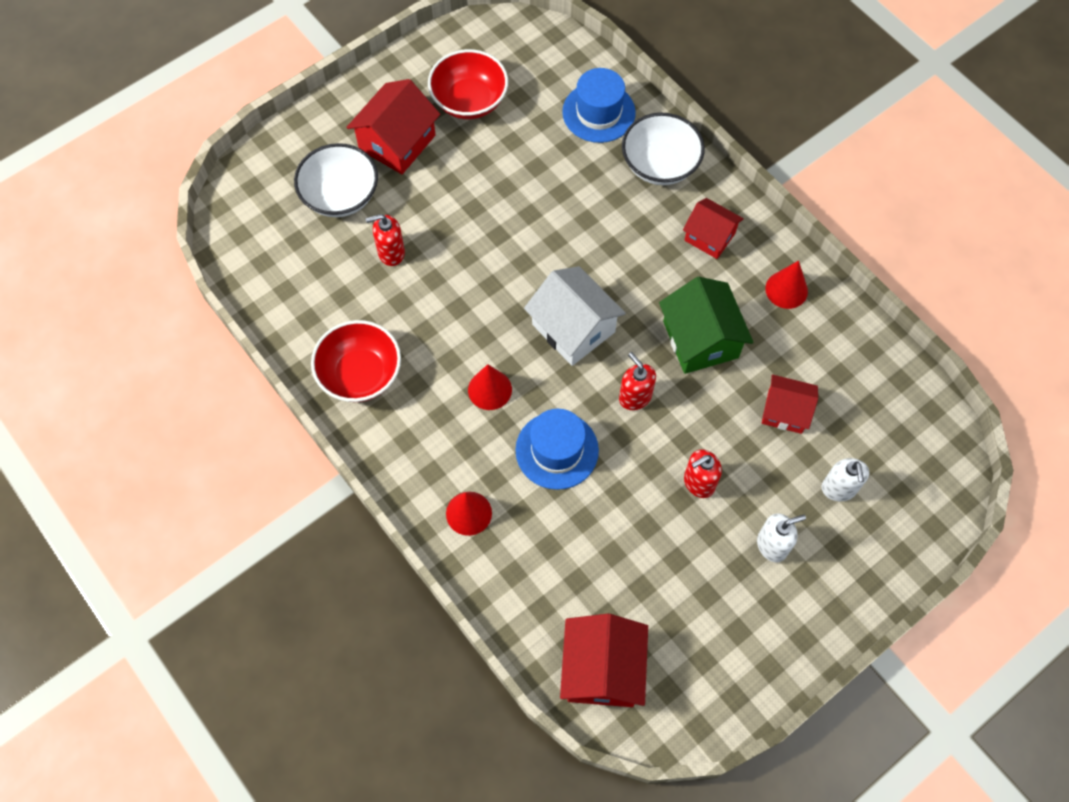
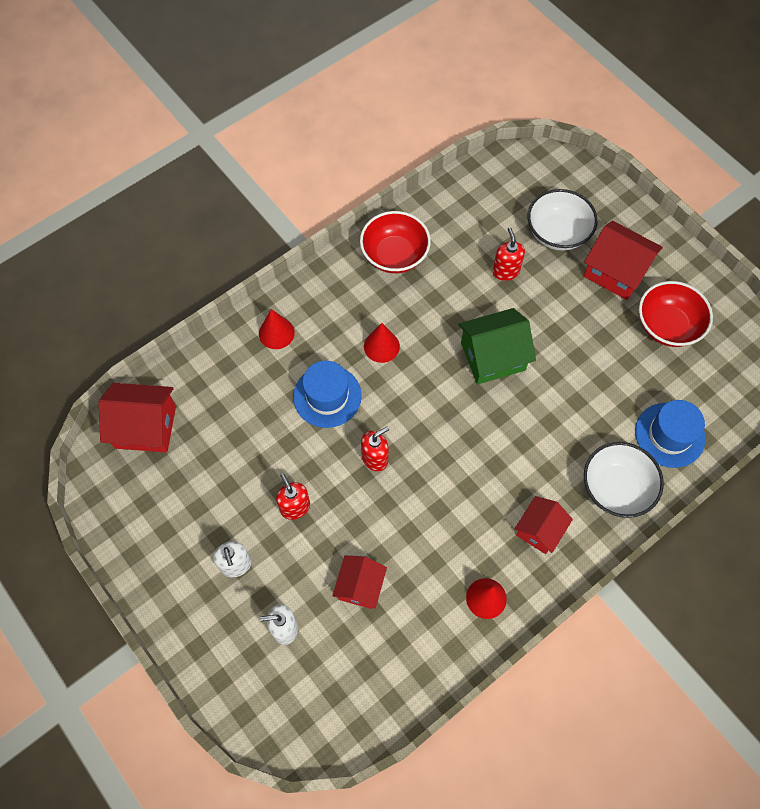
camera: 90 degrees right, 0 degrees up
(573, 328) = (439, 410): white house -> none
(700, 339) = (431, 516): green house -> green house (493, 356)

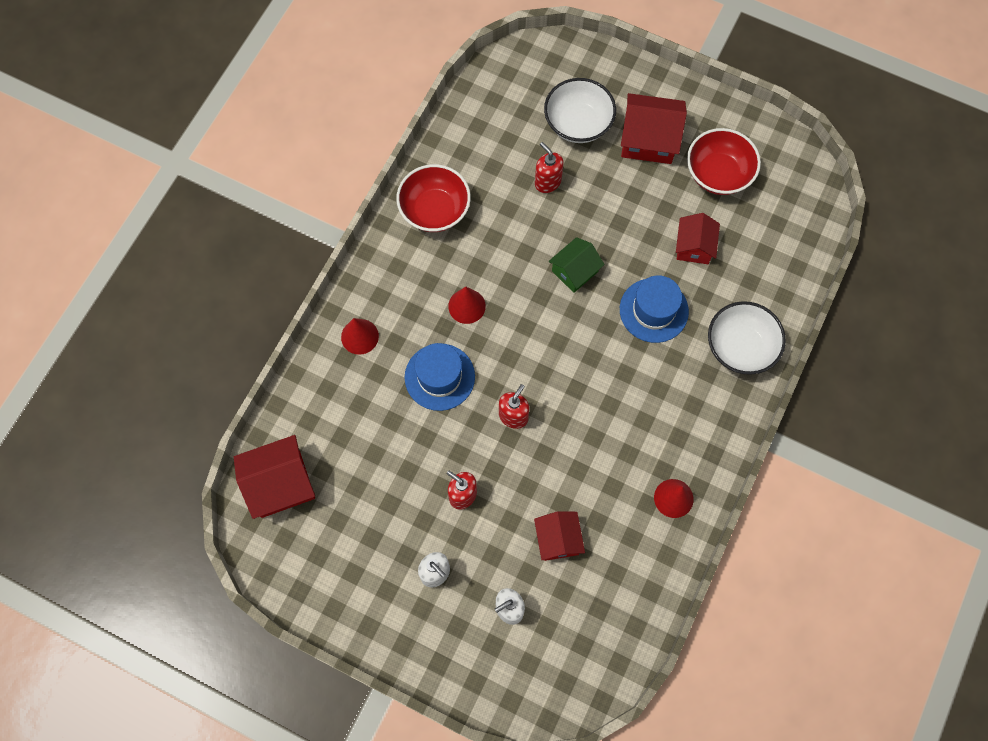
camera: 25 degrees left, 5 degrees up
(493, 356) = (575, 271): green house -> green house, size x0.65
(539, 530) = (691, 415): red house -> red house (694, 247)
(669, 435) = (765, 277): blue hat -> blue hat (653, 310)

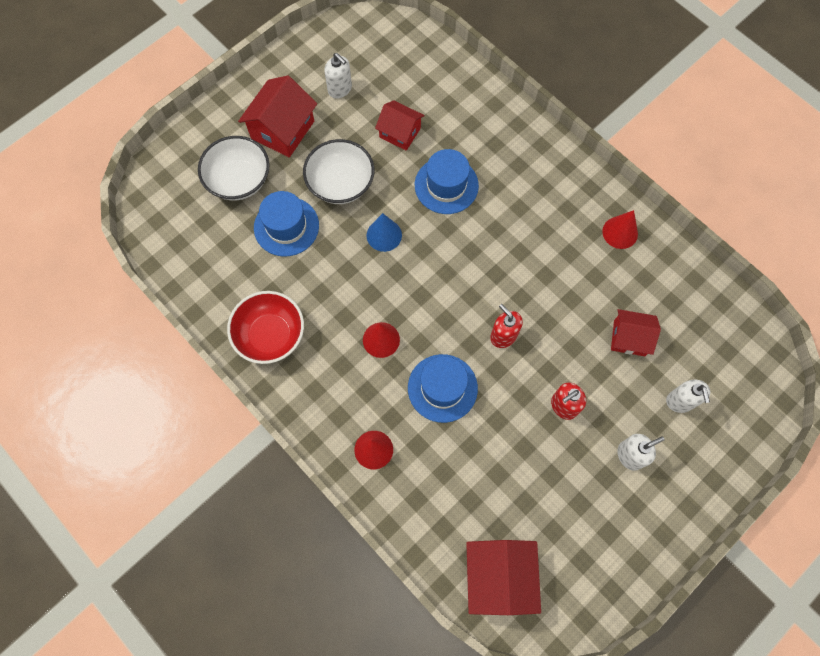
camera: 70 degrees left, 0 degrees up
(547, 182) = (286, 226): red soap dispenser -> blue hat
(575, 271) = (384, 235): green house -> blue cone
(718, 174) = (340, 89): red bowl -> white soap dispenser
(740, 347) = (504, 132): white bowl -> white bowl (341, 184)

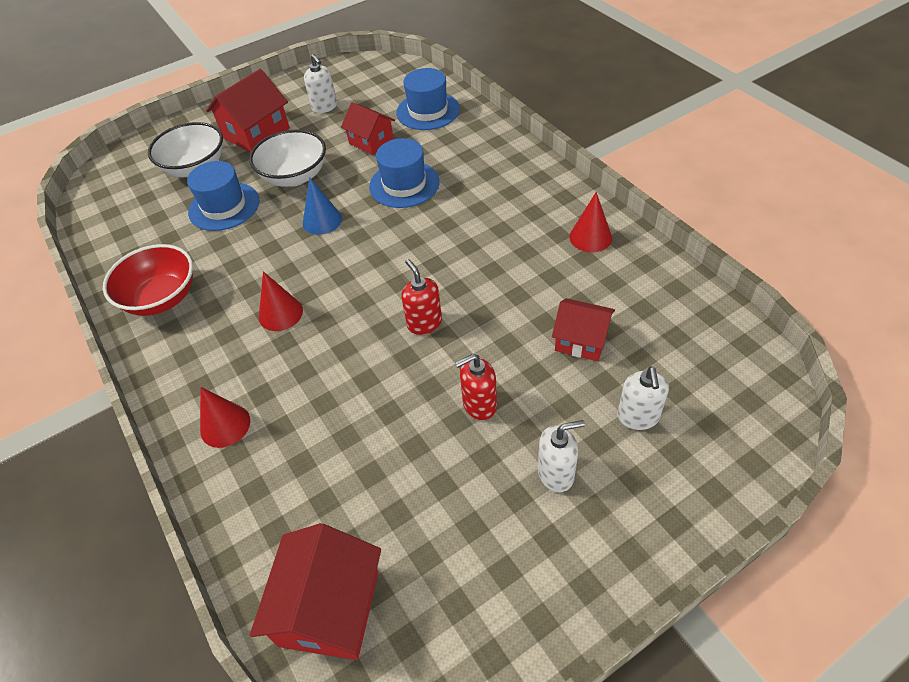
camera: 15 degrees right, 20 degrees down
(442, 388) = (333, 369): blue hat -> blue hat (428, 111)

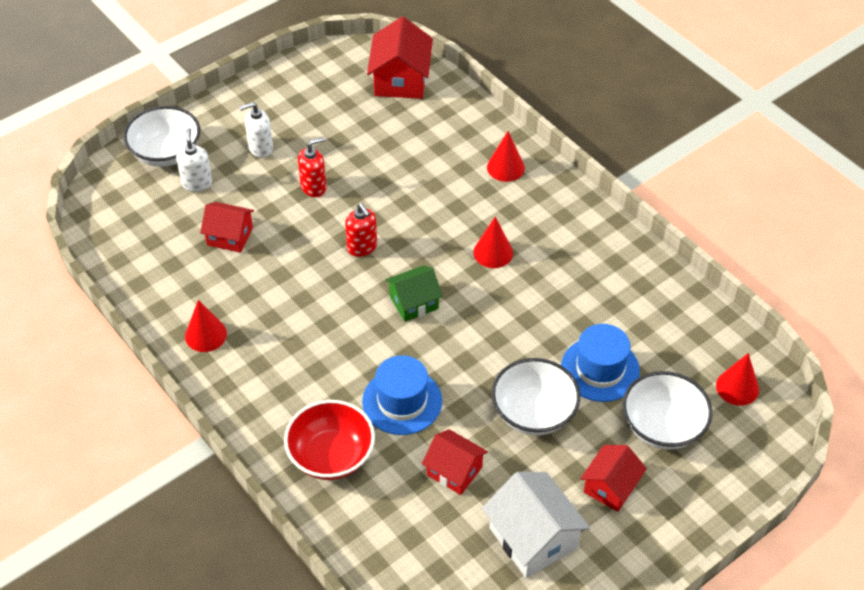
camera: 170 degrees right, 0 degrees up
(118, 193) = (737, 387): none -> red cone
(161, 298) = (612, 264): red bowl -> red bowl (331, 456)
(256, 133) = (610, 487): red house -> red house, size x0.65
(322, 220) = (483, 352): blue cone -> none
(325, 107) = (533, 538): white soap dispenser -> white house
(378, 264) = (414, 302): none -> green house
(428, 111) = (388, 528): blue hat -> none
(696, 470) = (166, 153): none -> white bowl

